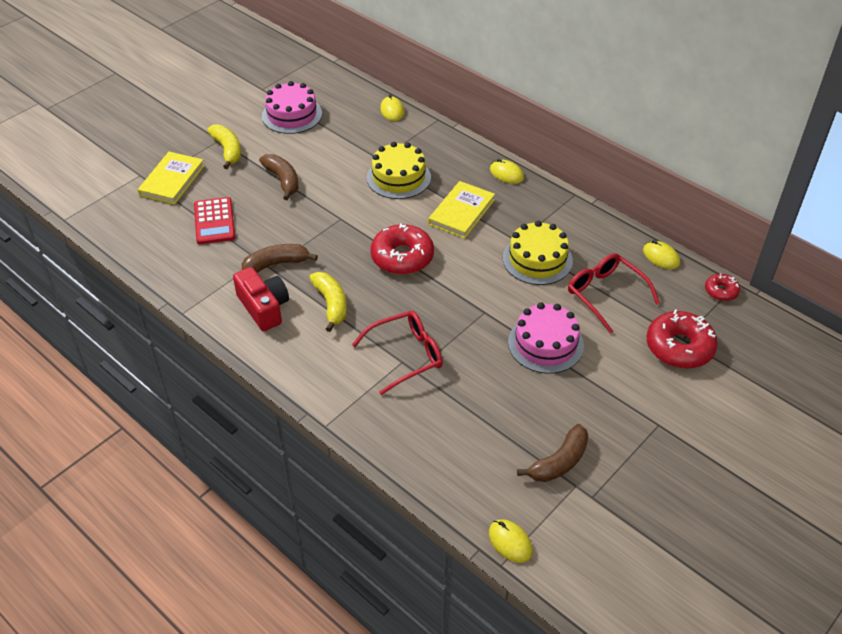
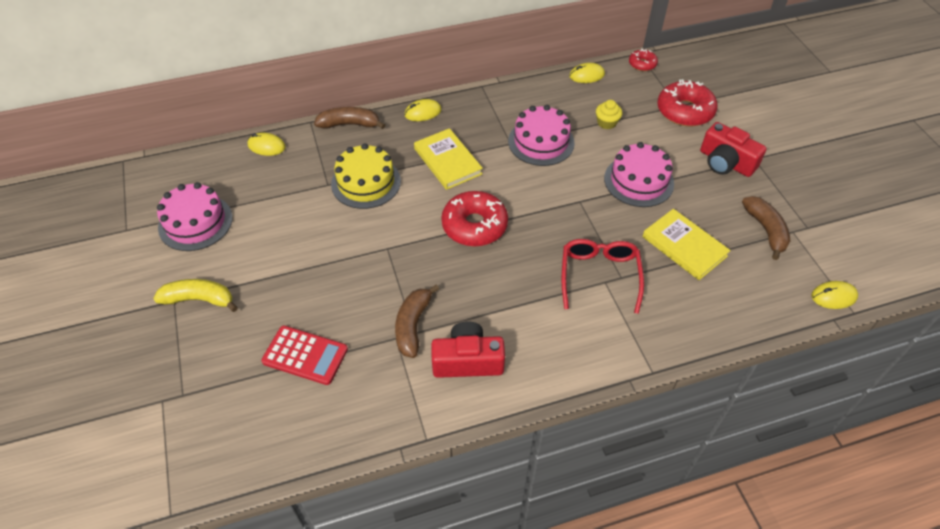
camera: 60 degrees left, 5 degrees up
(172, 180) = (202, 371): yellow book -> yellow book (684, 246)
(282, 180) = (291, 271): brown banana -> brown banana (349, 124)
(331, 304) = (500, 304): yellow banana -> none
(537, 259) = (541, 142): yellow cake -> pink cake
(605, 294) = (606, 123): red glasses -> yellow cupcake
(631, 402) = (725, 162): none -> red camera

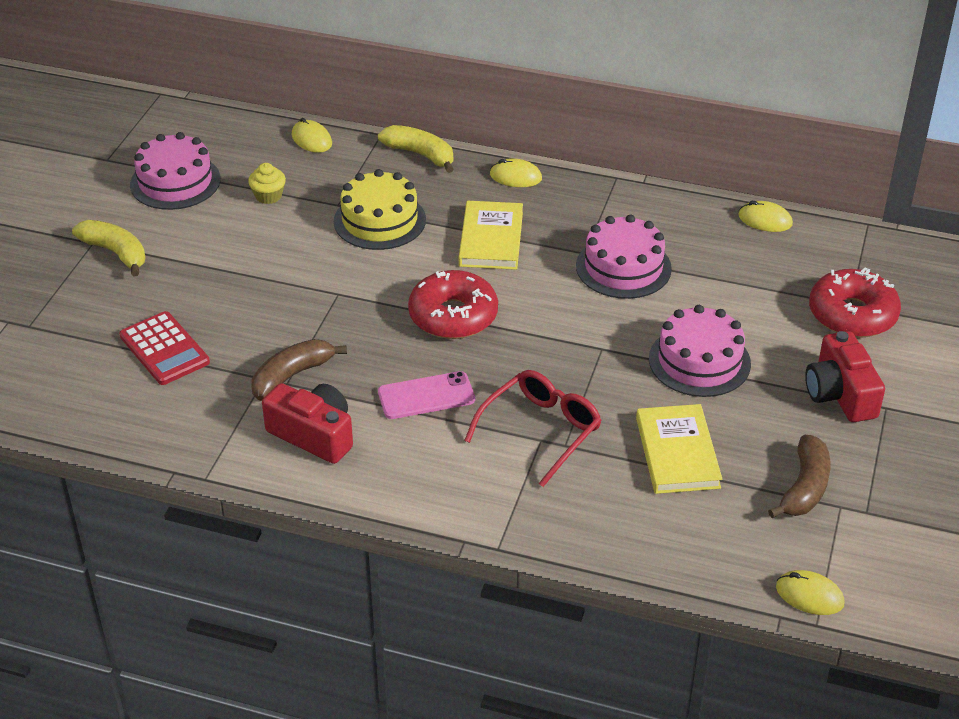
camera: 35 degrees right, 10 degrees down
(349, 124) = (420, 154): brown banana -> yellow banana
(511, 291) = (426, 396): none -> pink phone
(606, 123) = (730, 282): yellow cupcake -> yellow cupcake (268, 196)
(642, 64) = (857, 238): red donut -> none

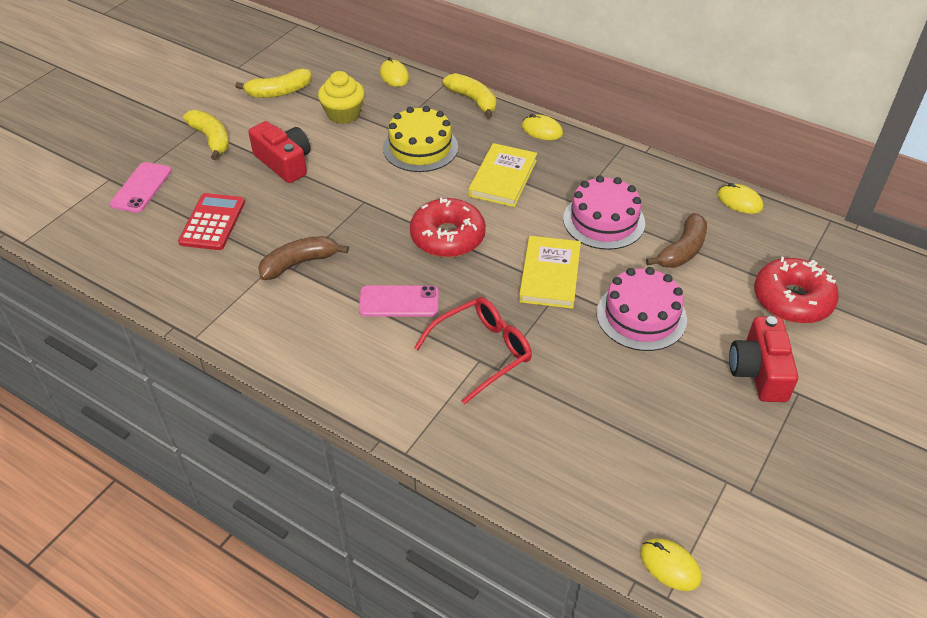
camera: 15 degrees right, 5 degrees up
(55, 325) = (141, 187): none -> pink phone
(164, 349) = (212, 222): red calculator -> red calculator turned 150 degrees counterclockwise
(175, 182) = (279, 92): pink cake -> yellow banana
(268, 196) = (343, 114): yellow cupcake -> yellow cupcake, size x1.55
(313, 435) = (295, 317): red camera -> red camera (284, 162)
(677, 453) = (593, 397): yellow book -> yellow book (550, 275)
(804, 487) = (698, 455): brown banana -> brown banana (682, 250)

